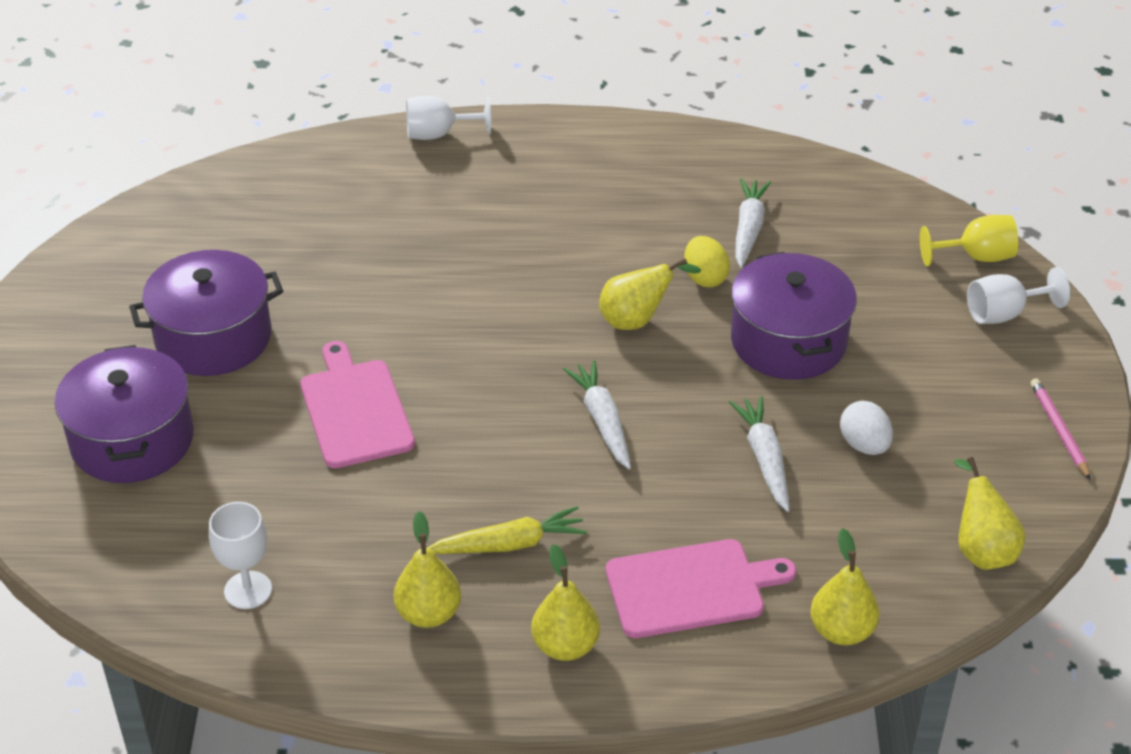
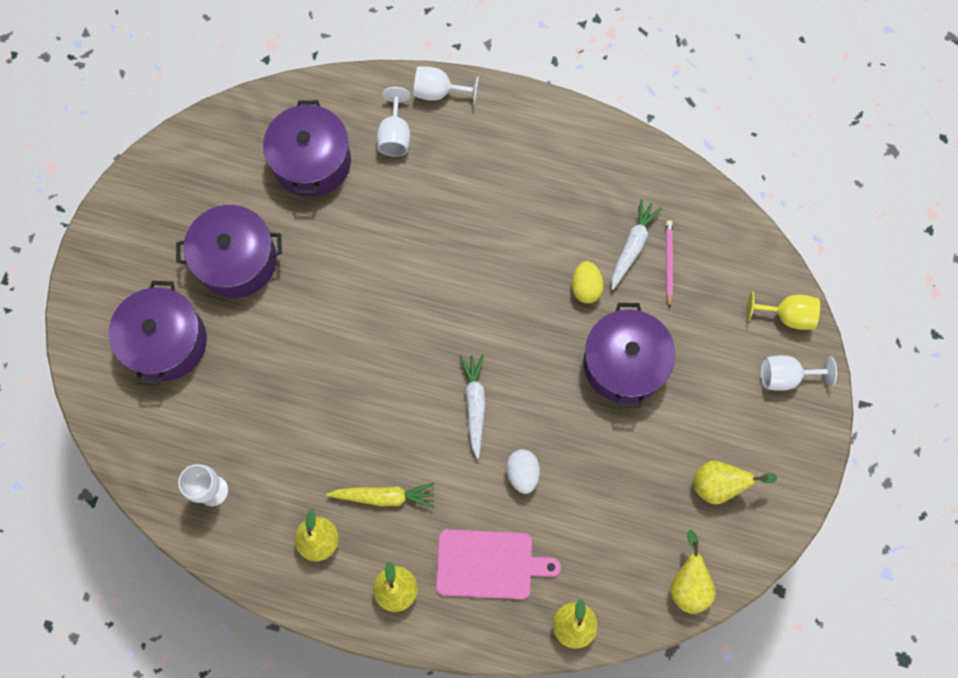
camera: 15 degrees right, 30 degrees up
(290, 224) = (312, 162): none -> purple pot
(355, 410) = (315, 352): pink cutting board -> none
(395, 182) = (395, 136): none -> white goblet
(637, 320) = (526, 317): yellow pear -> yellow pear (718, 485)
(764, 459) = (572, 467): white carrot -> none
(864, 445) = (643, 472): white egg -> white egg (522, 473)
(1059, 430) = (781, 494): pink pencil -> pink pencil (668, 263)

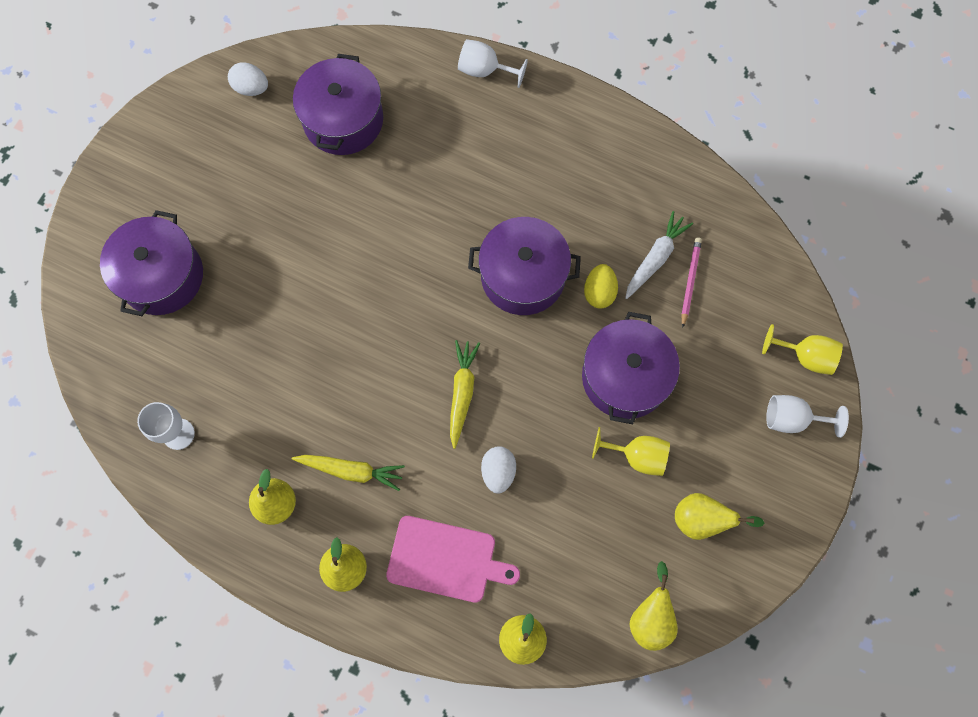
camera: 10 degrees right, 0 degrees up
(217, 145) = (251, 88): none -> white egg
(237, 260) = (248, 206): purple pot -> purple pot (523, 276)
(395, 136) = (432, 107): white goblet -> none
(475, 405) = (462, 393): white carrot -> yellow carrot
(648, 436) = (637, 456): none -> yellow goblet

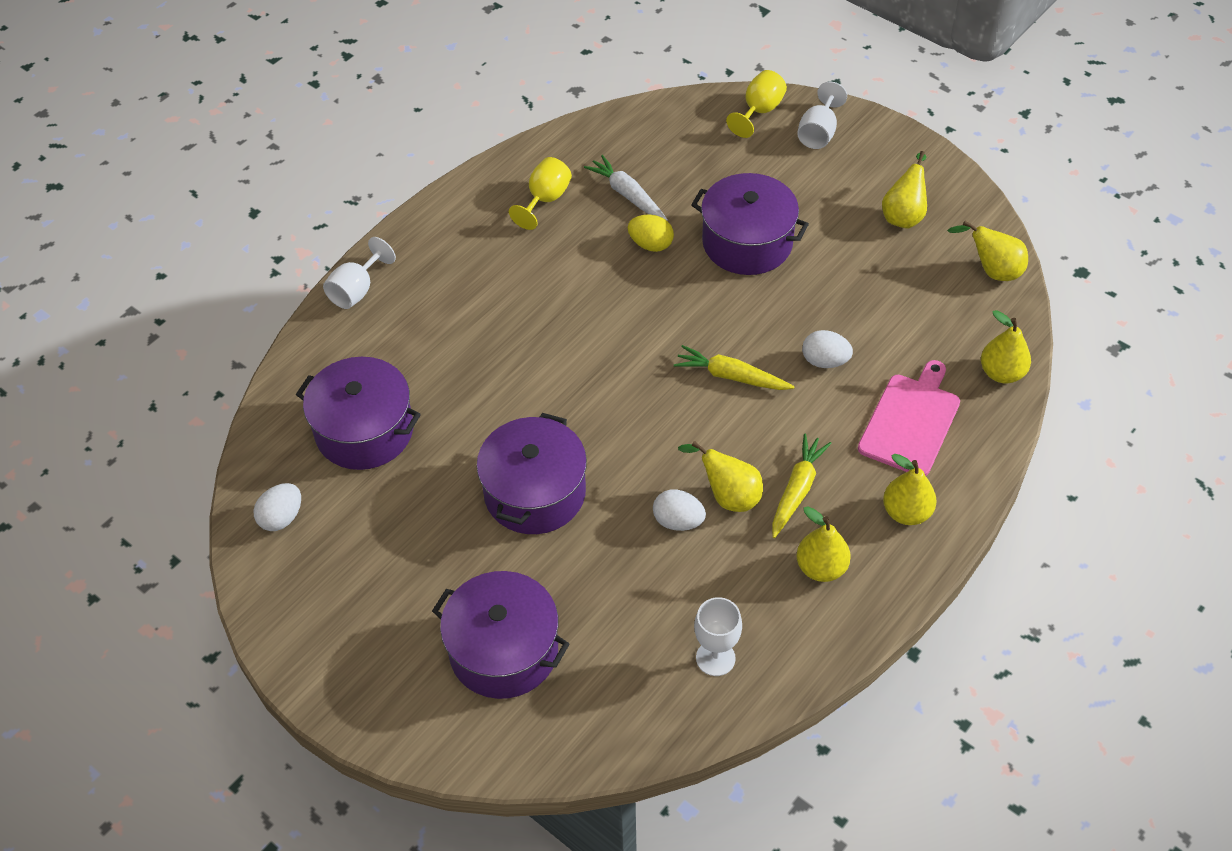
camera: 75 degrees left, 20 degrees down
(301, 379) = (678, 521): none -> white egg
(334, 414) = (728, 496): none -> yellow pear
(523, 276) = (614, 302): purple pot -> purple pot (535, 493)
(637, 456) = (831, 249): yellow goblet -> yellow goblet (545, 200)
(690, 281) = (660, 174): pink pencil -> none

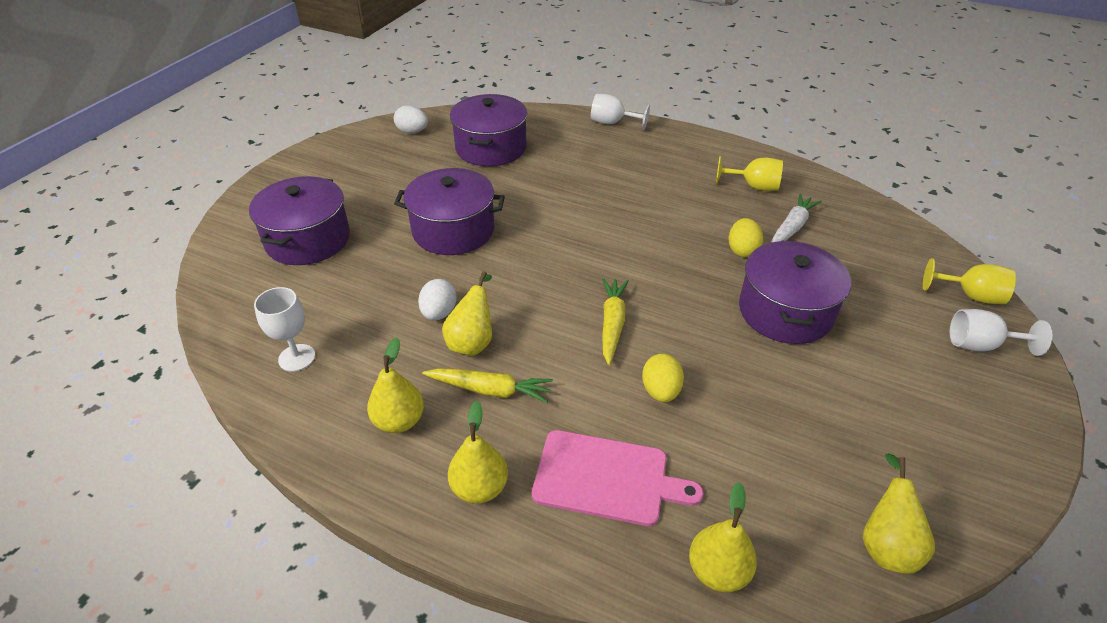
camera: 75 degrees right, 10 degrees down
(825, 361) = (660, 391): white egg -> yellow egg
(904, 215) = (914, 437): yellow pear -> none

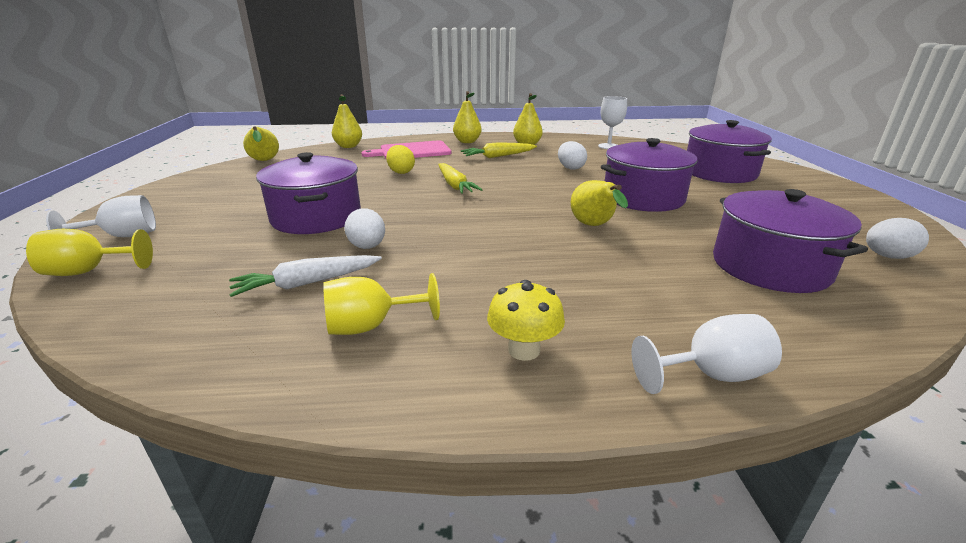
camera: 150 degrees right, 15 degrees down
(472, 341) = (532, 165): yellow pear -> yellow pear (594, 226)
(681, 153) = (524, 350): none -> yellow mushroom
(742, 250) = (367, 247): yellow egg -> white egg
(791, 228) = (307, 283): white carrot -> white carrot turned 60 degrees clockwise

